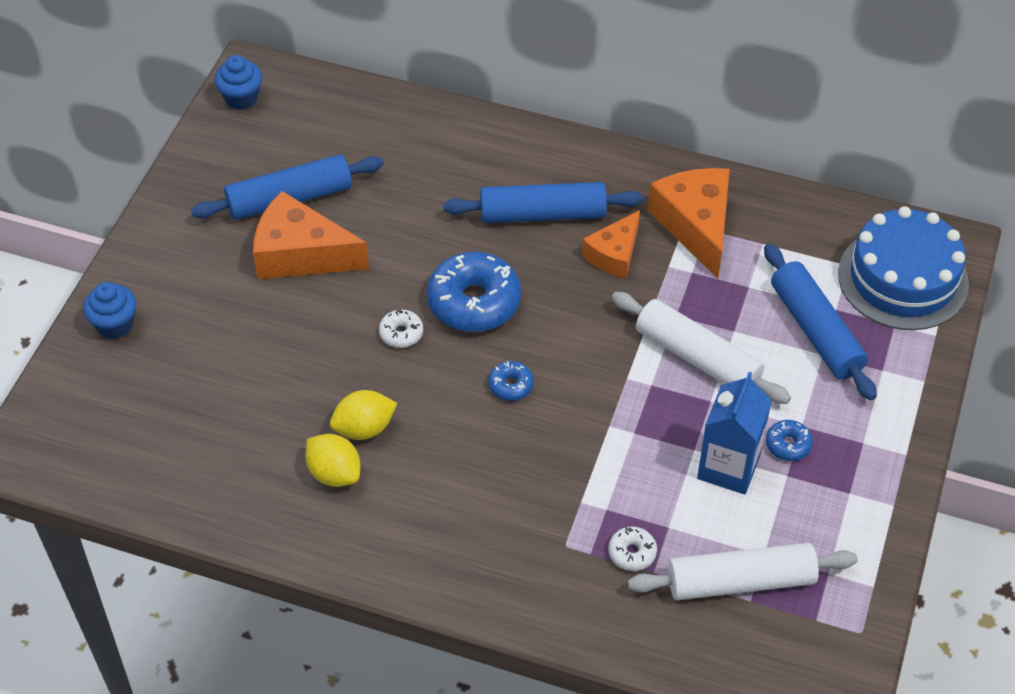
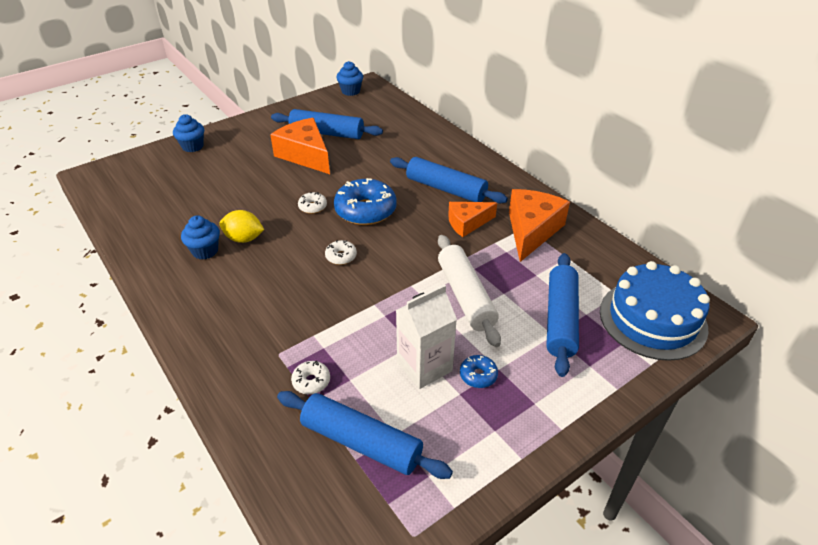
camera: 35 degrees right, 10 degrees down
(334, 473) = (205, 251): yellow lemon -> blue cupcake
(511, 385) = (341, 256): blue donut -> white donut
(728, 467) = (424, 366): blue carton -> white carton
(740, 581) = (361, 442): white rolling pin -> blue rolling pin

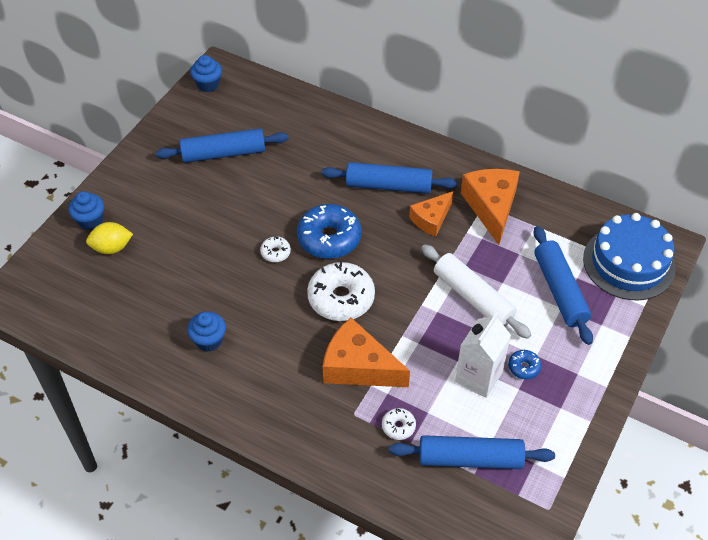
camera: 25 degrees left, 10 degrees up
(244, 238) = (236, 313): yellow lemon -> yellow lemon (112, 248)
(305, 155) = (222, 191): orange cheese -> orange cheese (358, 367)
(341, 256) = (341, 298): white donut -> white donut, size x2.14

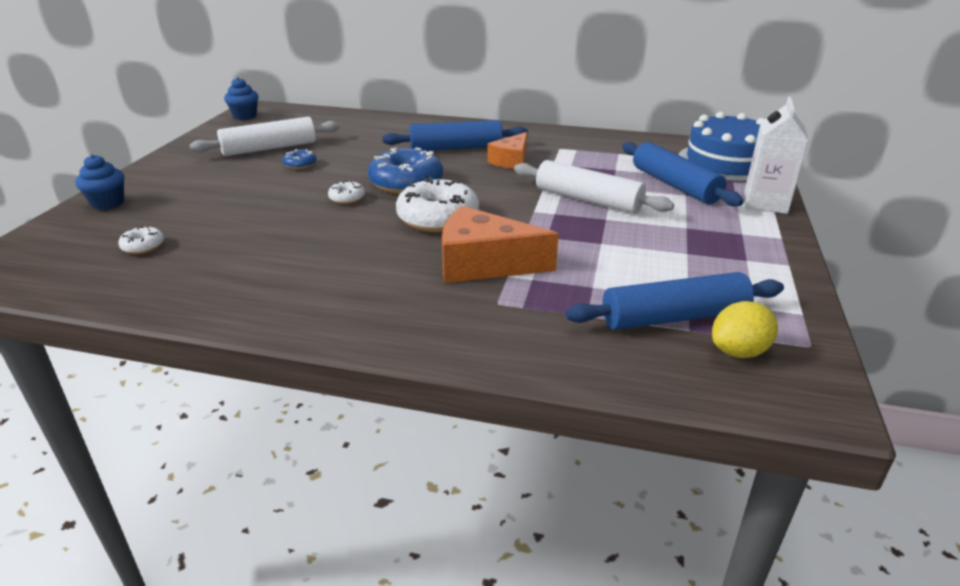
camera: 15 degrees left, 20 degrees down
(112, 248) = (136, 218): yellow lemon -> yellow lemon (739, 351)
(209, 340) = (277, 270): blue cupcake -> none
(223, 153) = (269, 148): blue rolling pin -> white rolling pin
(398, 426) = (563, 304): white donut -> white donut (143, 246)
(478, 376) = (634, 251): white carton -> white carton (765, 203)
(491, 207) = (567, 148): orange cheese -> none
(524, 367) = (680, 237): blue donut -> blue donut (300, 164)

